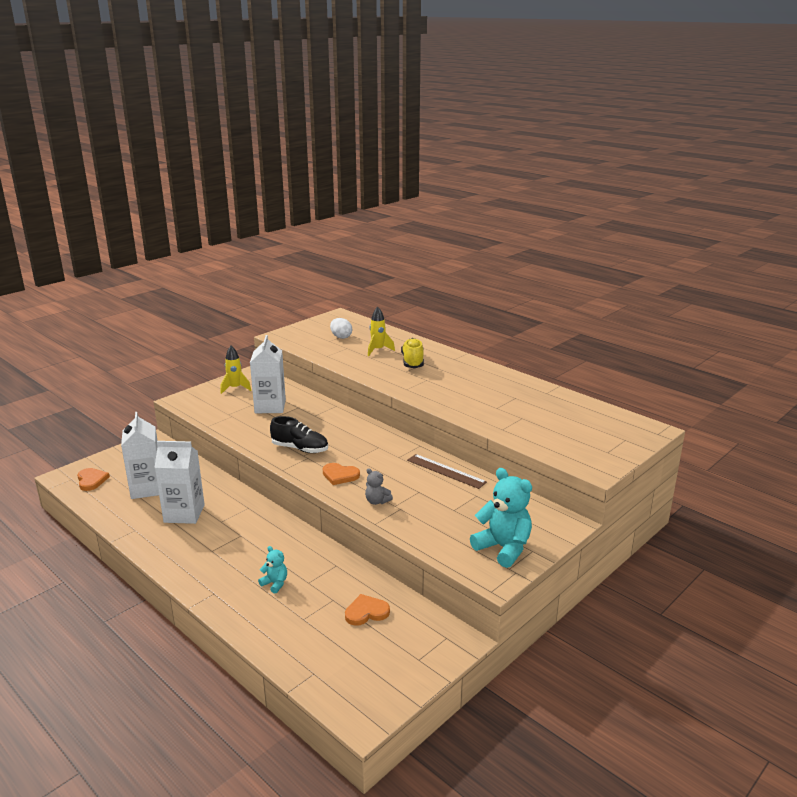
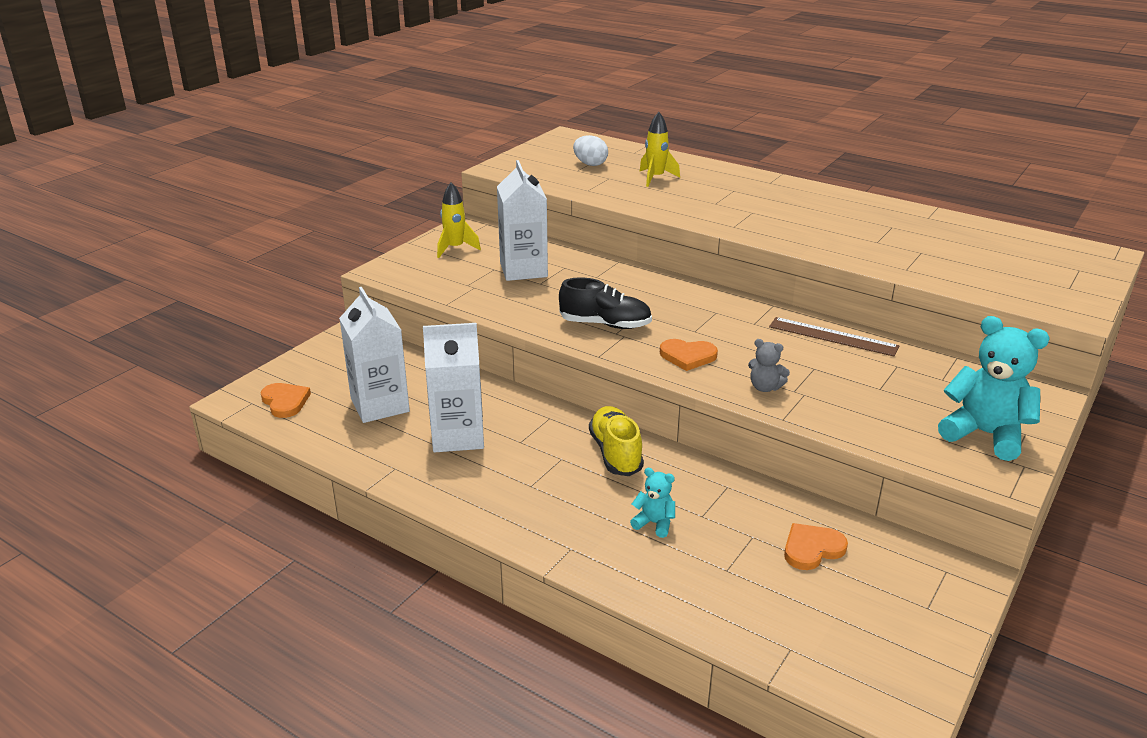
camera: 10 degrees left, 5 degrees up
(412, 362) = (715, 190): yellow shoe -> yellow shoe (615, 453)

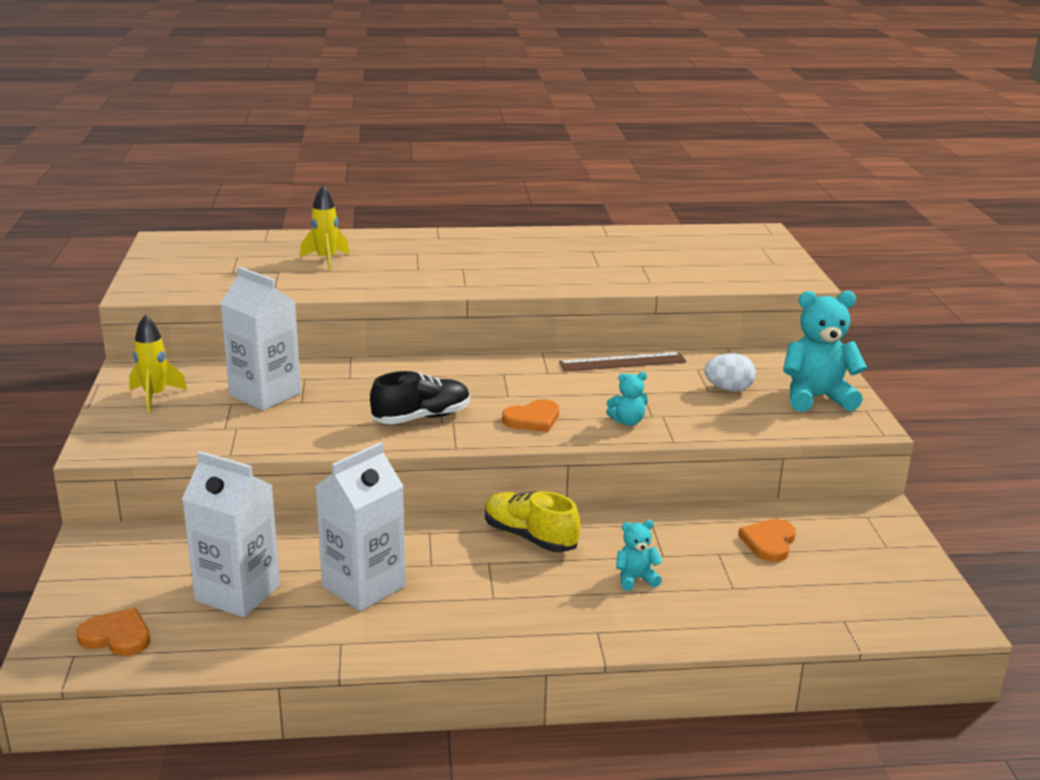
camera: 40 degrees left, 5 degrees down
(590, 164) = (237, 262): white egg -> white egg (728, 389)
(765, 387) = (627, 421): grey teddy bear -> turquoise teddy bear

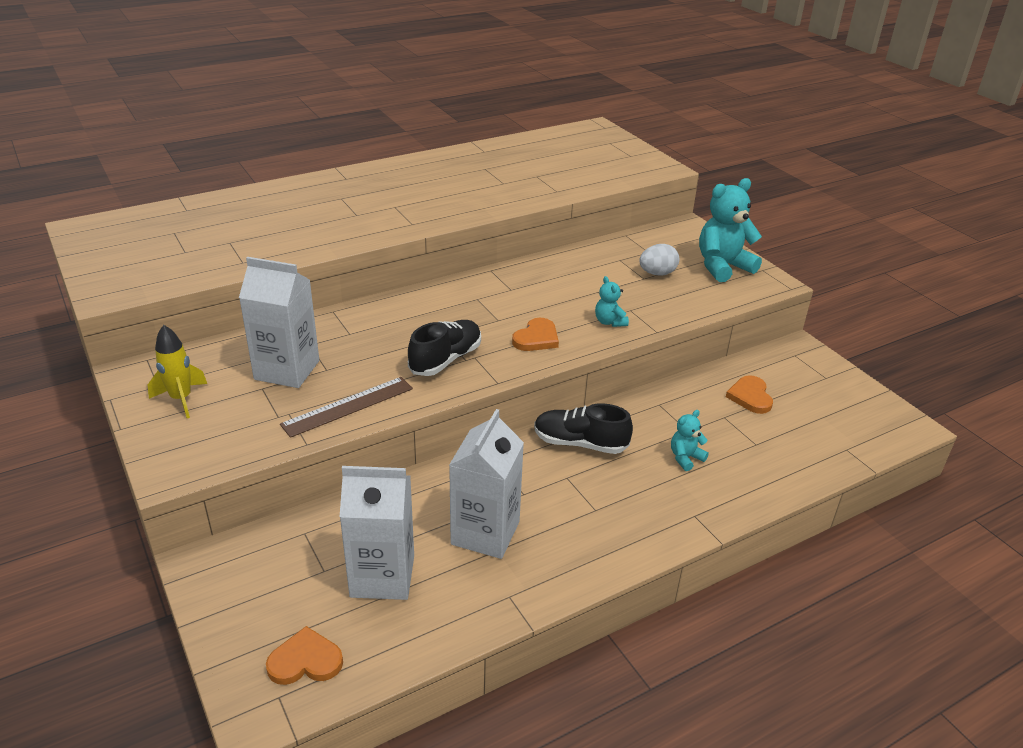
camera: 25 degrees left, 10 degrees up
(326, 260) = (265, 221): yellow rocket -> none
(529, 537) = (580, 443): yellow shoe -> black shoe
(622, 362) = (560, 266): brown ruler -> brown ruler (348, 406)
(627, 421) = (609, 322): turquoise teddy bear -> turquoise teddy bear turned 105 degrees clockwise

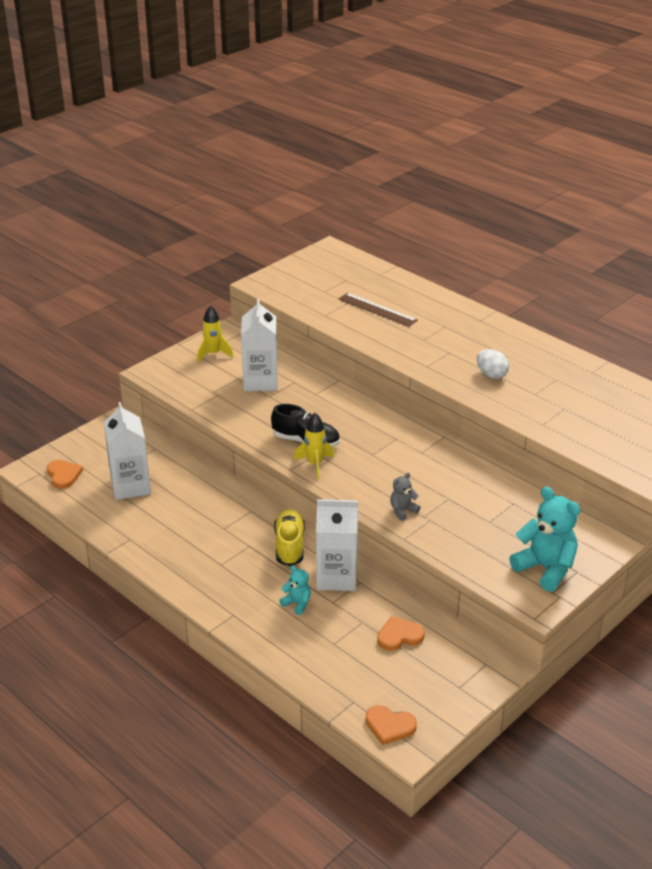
camera: 75 degrees right, 0 degrees up
(348, 406) = (234, 414): brown ruler -> brown ruler (377, 309)
(485, 533) = (180, 518): white carton -> white carton (336, 577)
(497, 362) = (315, 464): none -> yellow rocket
(536, 338) = (357, 477): orange heart -> orange heart (389, 726)
(580, 443) = (289, 546): black shoe -> yellow shoe
(609, 322) = (403, 511): turquoise teddy bear -> grey teddy bear
(657, 273) = (502, 528): white egg -> white egg (491, 375)

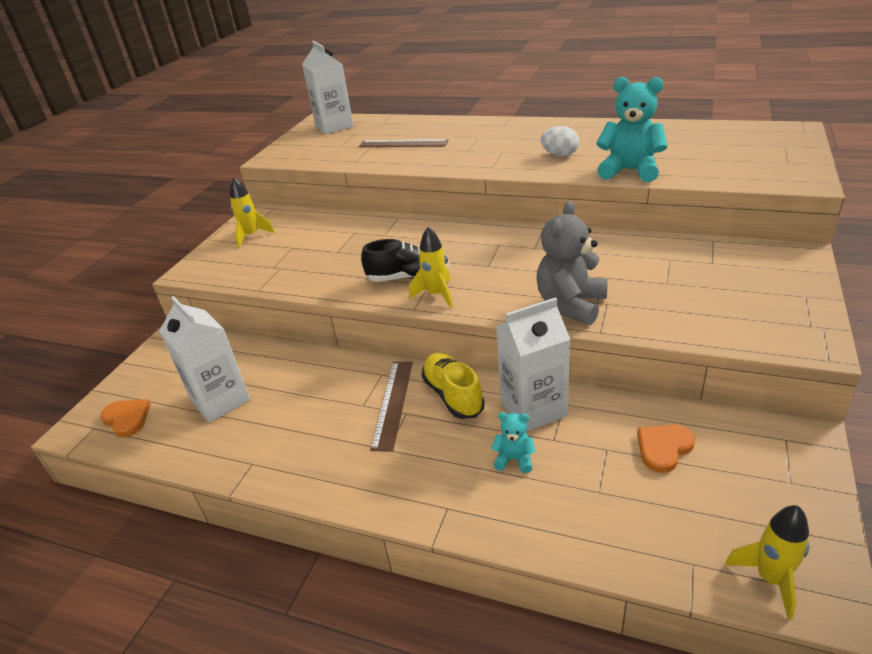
camera: 20 degrees left, 0 degrees up
(244, 535) = (392, 403): none -> brown ruler
(260, 381) = (318, 242): white carton -> white carton (334, 126)
(389, 726) = (770, 578): orange heart -> yellow rocket
(403, 511) = (571, 305): grey teddy bear -> grey teddy bear, size x2.02
(545, 568) = (774, 305): turquoise teddy bear -> turquoise teddy bear (630, 171)

